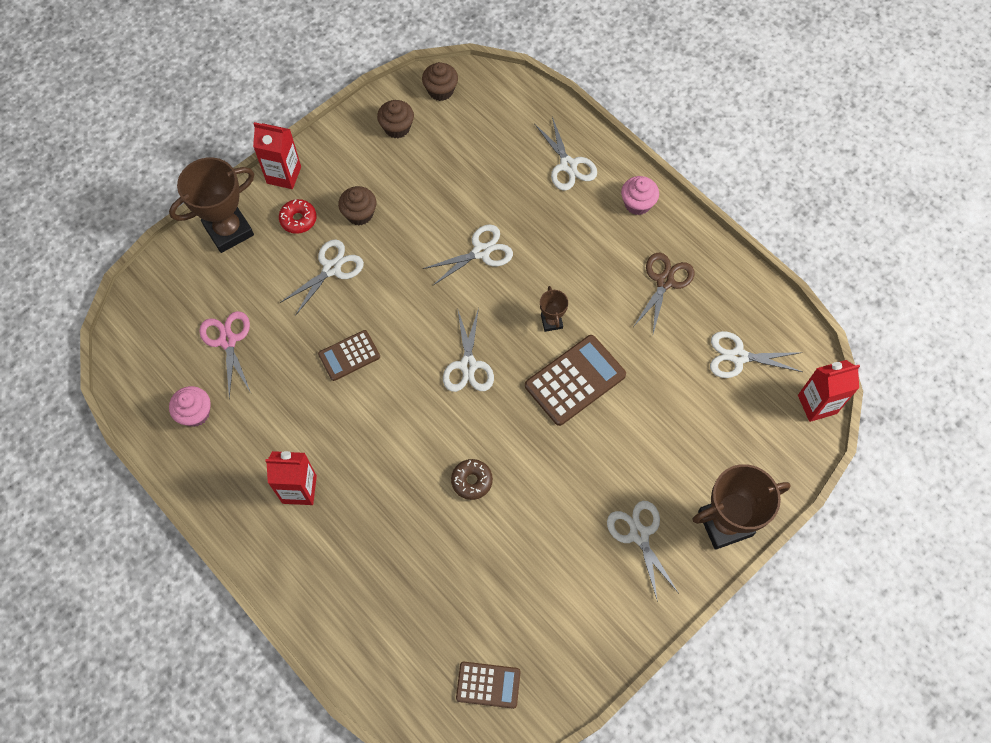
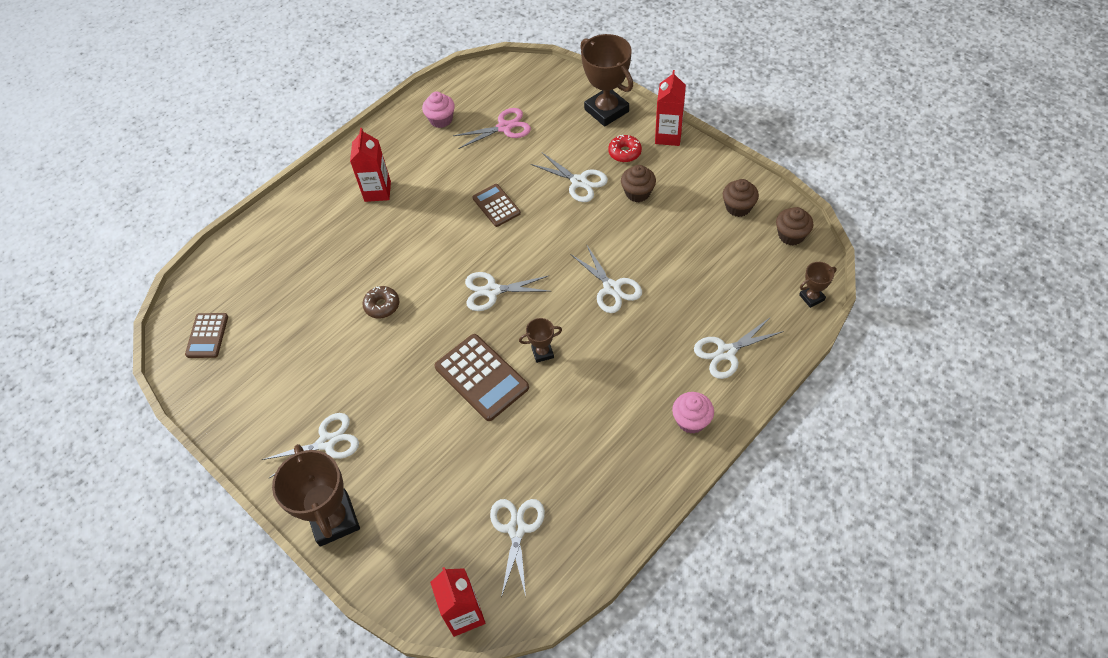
camera: 90 degrees right, 10 degrees down
(516, 88) = (811, 297): none -> brown trophy
(664, 281) = (599, 452): brown scissors -> none

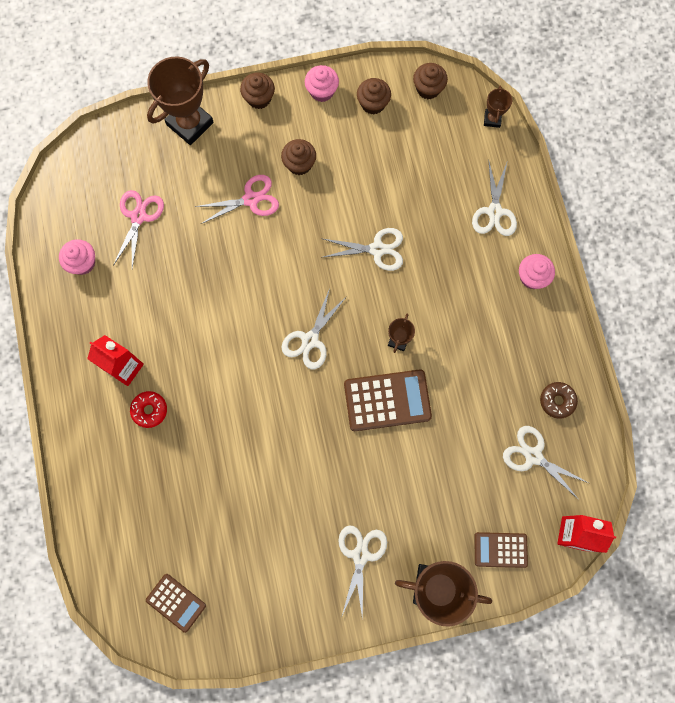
camera: 60 degrees left, 20 degrees up
(382, 305) = (257, 436): brown donut -> brown donut (557, 401)
(496, 205) = (223, 280): brown calculator -> brown calculator (500, 549)
(579, 182) = (251, 199): white scissors -> pink scissors
(606, 110) = (190, 124): brown trophy -> brown trophy turned 45 degrees counterclockwise
(624, 152) = (249, 143): red donut -> red donut (149, 410)
(668, 136) = (259, 98): red carton -> brown cupcake
(714, 169) = (322, 91): none -> pink cupcake

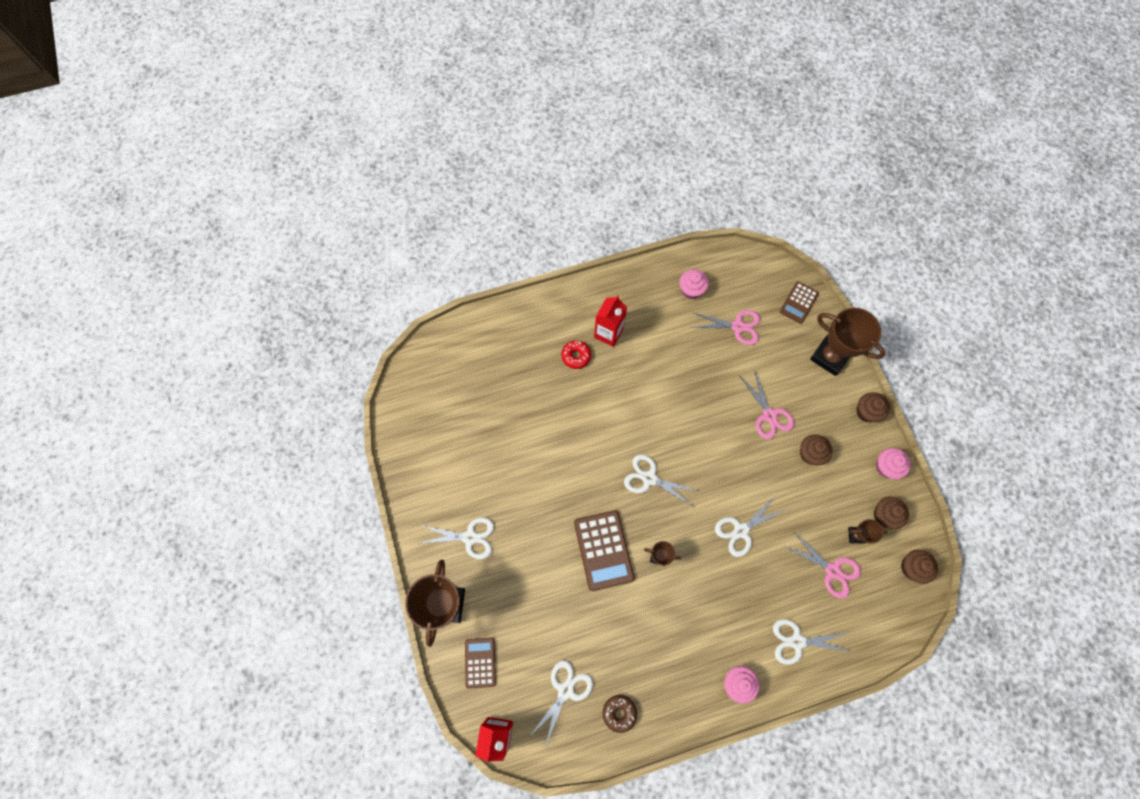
camera: 85 degrees right, 5 degrees down
(176, 602) = (427, 395): brown calculator -> brown calculator (798, 302)
(377, 249) = (741, 530): white scissors -> white scissors turned 60 degrees clockwise
(426, 165) = (832, 570): none -> pink scissors
(492, 119) = (893, 634): brown trophy -> brown trophy (856, 535)

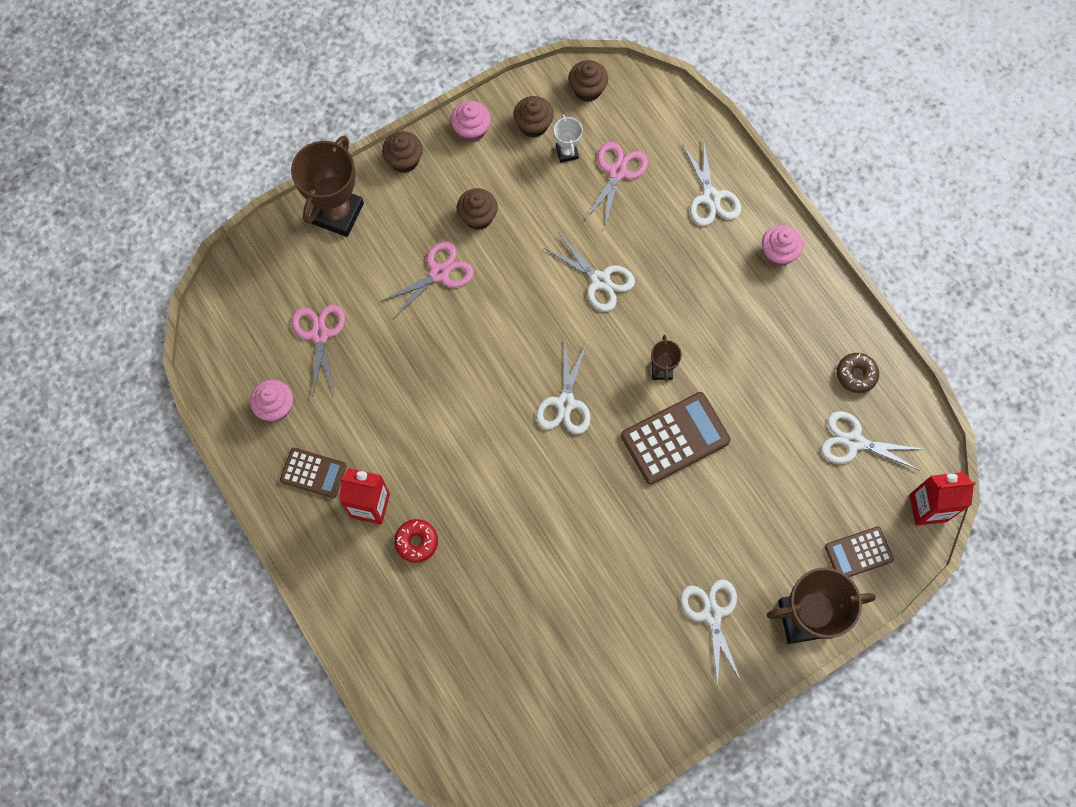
camera: 105 degrees left, 0 degrees up
(798, 302) = (265, 263): brown calculator -> brown calculator (313, 473)
(856, 535) = (567, 152): brown trophy -> white trophy

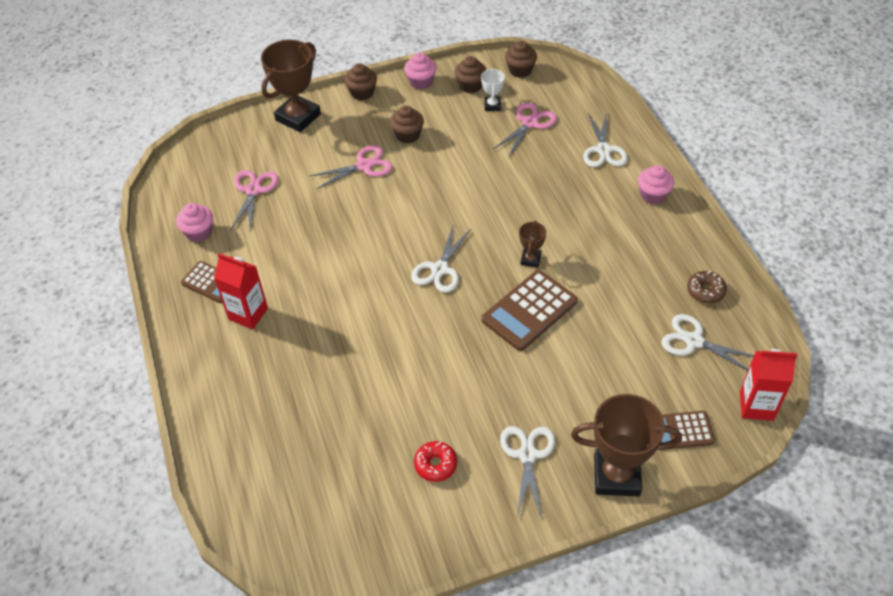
camera: 15 degrees right, 20 degrees down
(416, 542) = (277, 348): red donut -> red donut (435, 464)
(600, 280) = (495, 190): white scissors -> none
(675, 438) = (529, 311): brown calculator -> brown calculator turned 150 degrees clockwise

